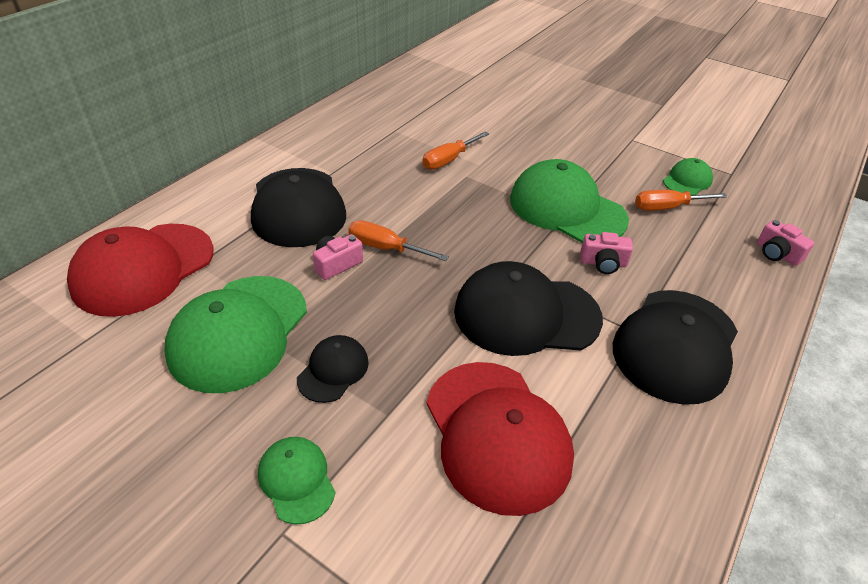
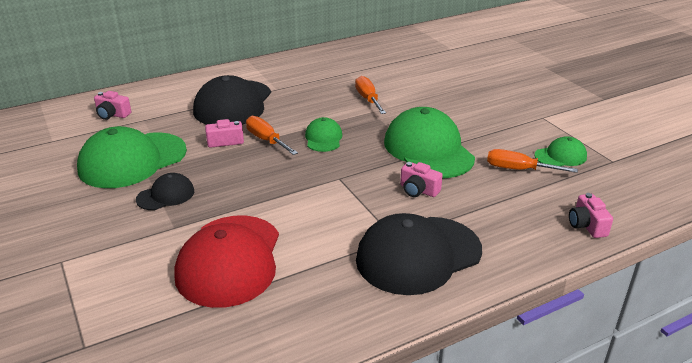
camera: 30 degrees right, 10 degrees down
(143, 269) = (112, 114): red cap -> pink camera
(296, 480) = (92, 240): green cap -> green cap (323, 138)
(448, 160) = (368, 99): orange screwdriver -> orange screwdriver turned 90 degrees clockwise
(526, 314) = (323, 203): black cap -> none

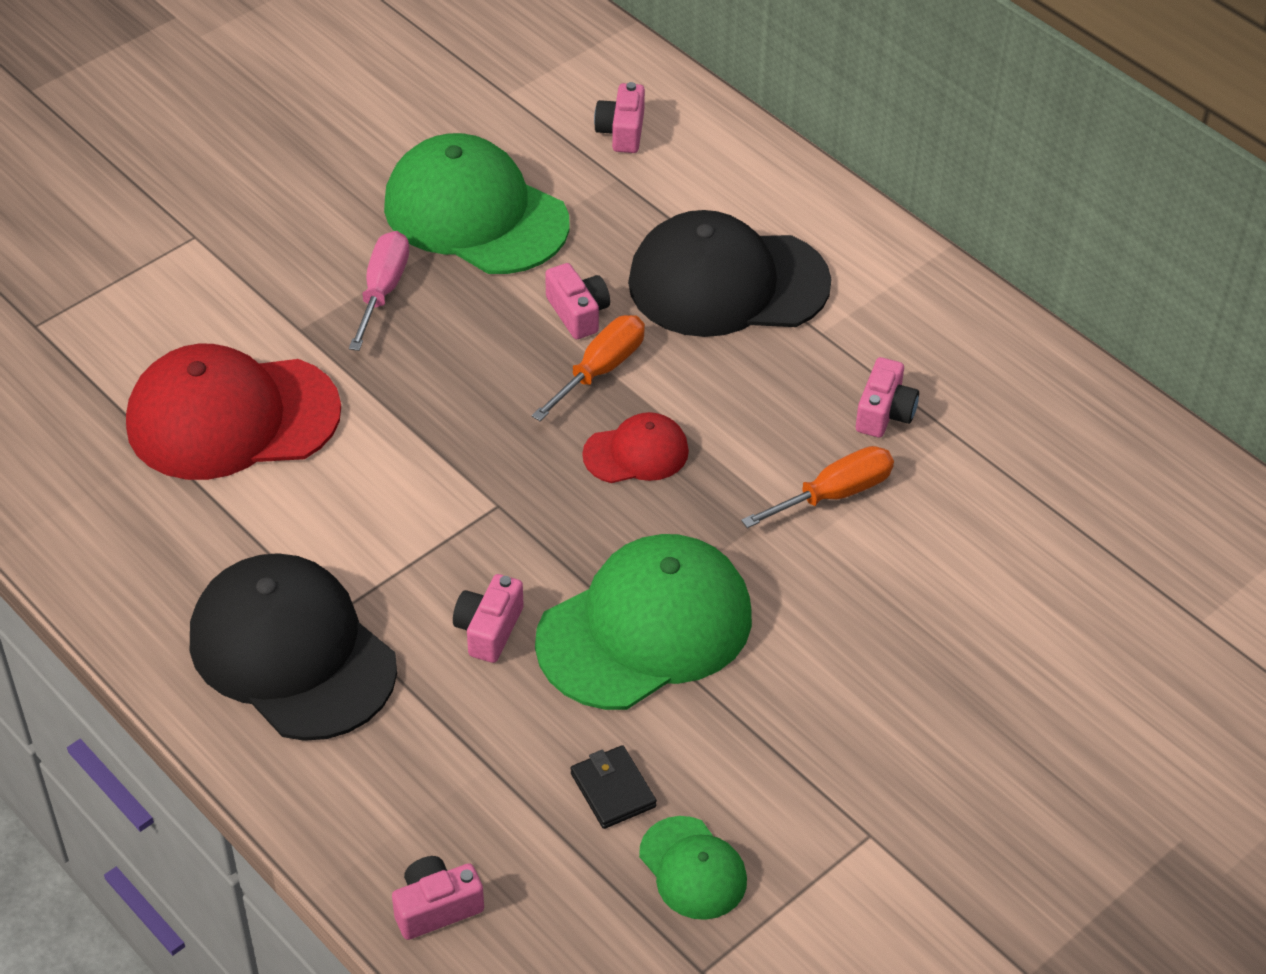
camera: 75 degrees right, 15 degrees up
(166, 195) = (383, 290): black cap -> pink screwdriver
(323, 138) = (636, 453): green cap -> red cap
(329, 83) = (884, 413): none -> pink camera
(518, 169) = (613, 790): orange screwdriver -> black wallet

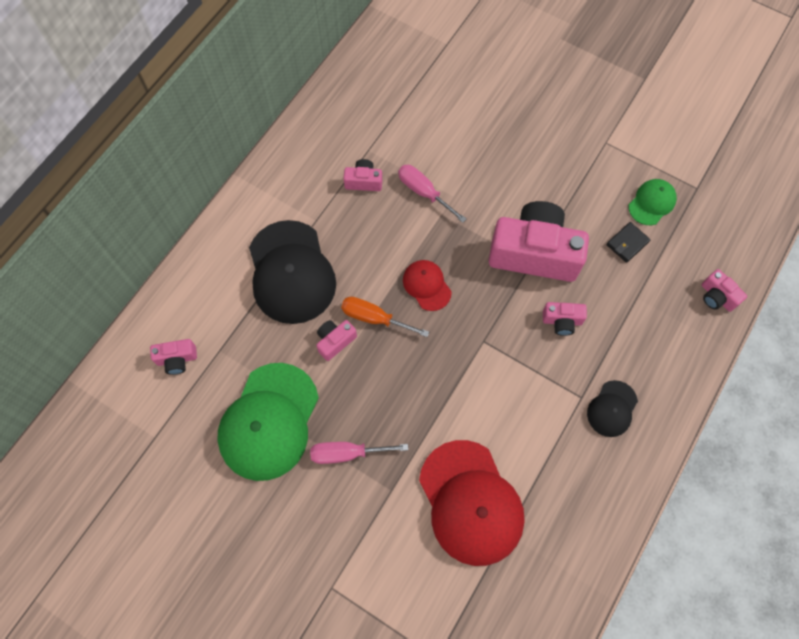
camera: 105 degrees left, 20 degrees up
(292, 652) = (612, 409): black cap -> black cap, size x0.50
(645, 628) = (534, 253): green cap -> pink camera
(834, 494) = (424, 192): orange screwdriver -> pink screwdriver

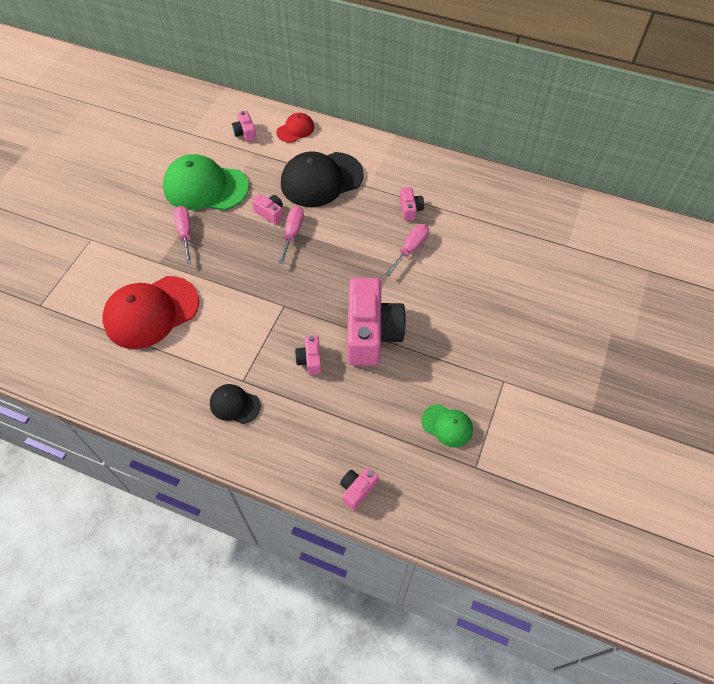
camera: 80 degrees right, 10 degrees down
(374, 318) = (292, 233): orange screwdriver -> pink screwdriver
(426, 285) = (326, 262): red cap -> red cap (295, 130)
(627, 243) = (398, 406): black wallet -> none

